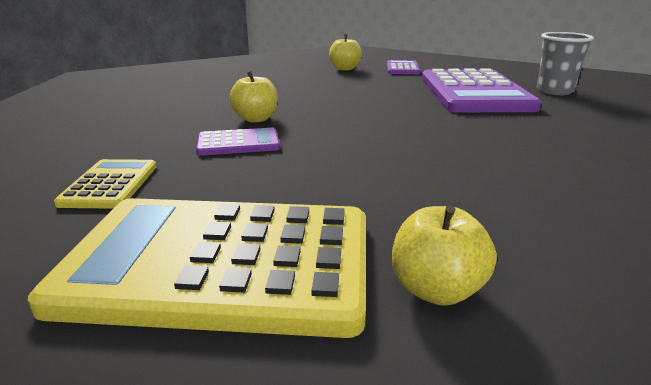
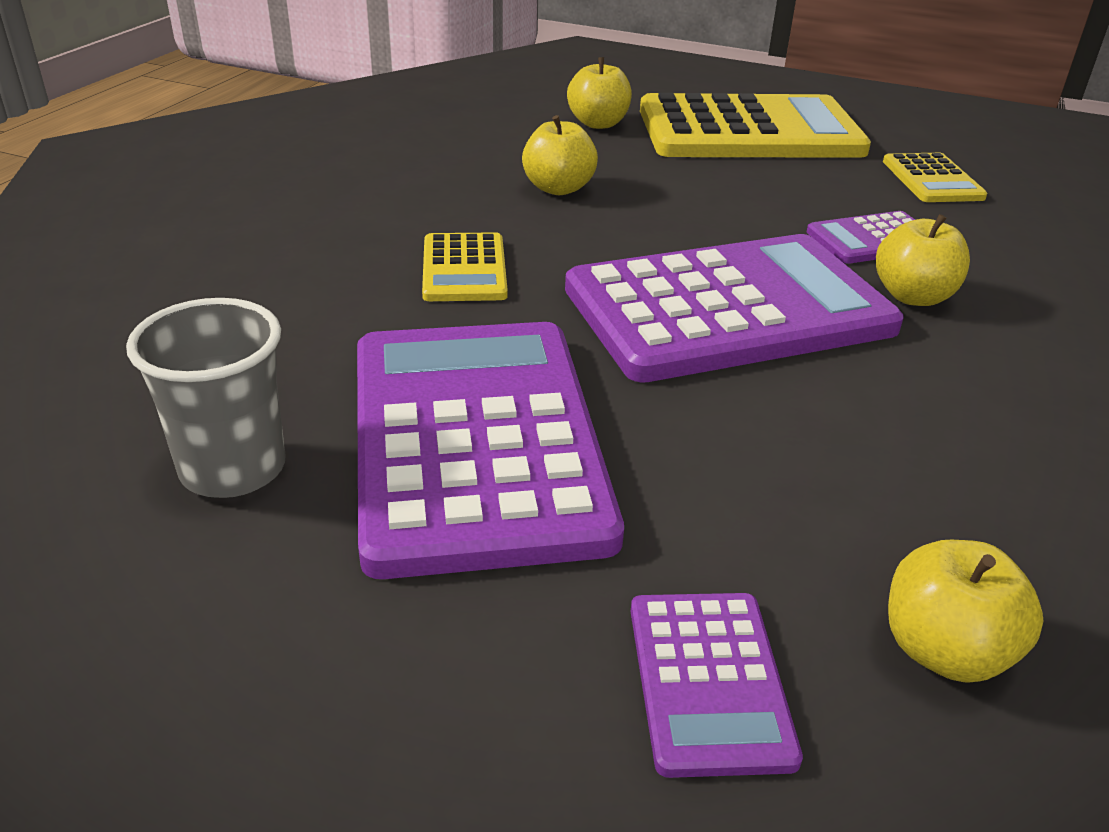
camera: 170 degrees right, 10 degrees up
(361, 118) = (728, 309): none -> purple calculator
(469, 188) = (558, 188): none -> yellow apple
(514, 137) = (464, 269): none -> yellow calculator

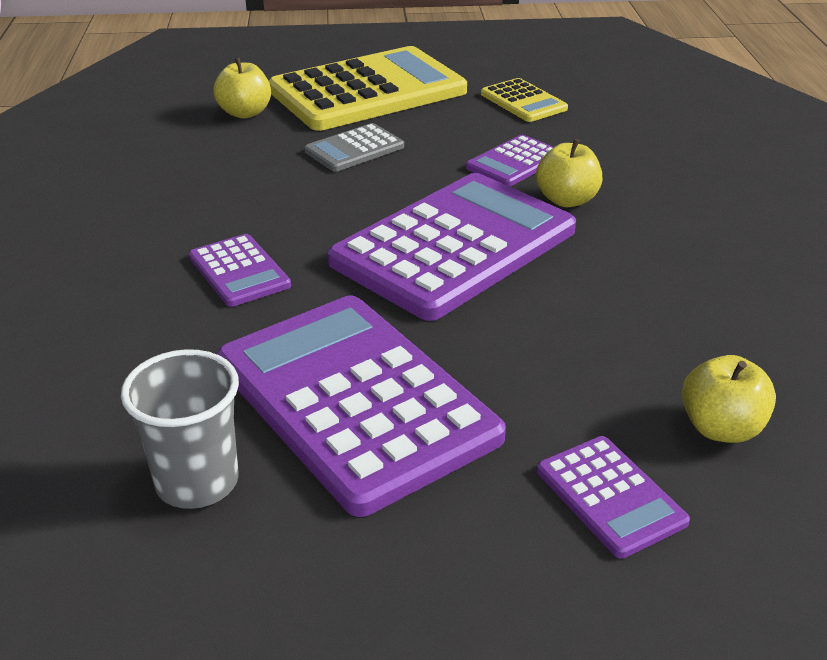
camera: 25 degrees left, 0 degrees up
(464, 269) = (239, 271): yellow calculator -> purple calculator
(558, 188) = (258, 181): yellow apple -> none
(689, 182) = (354, 149): none -> grey calculator

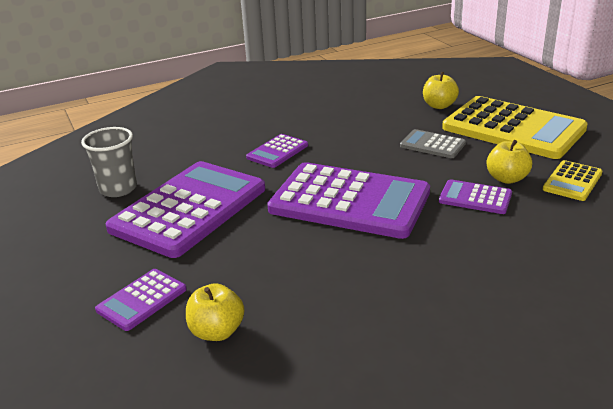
camera: 70 degrees right, 5 degrees down
(566, 200) = (443, 227): yellow apple -> yellow apple (507, 178)

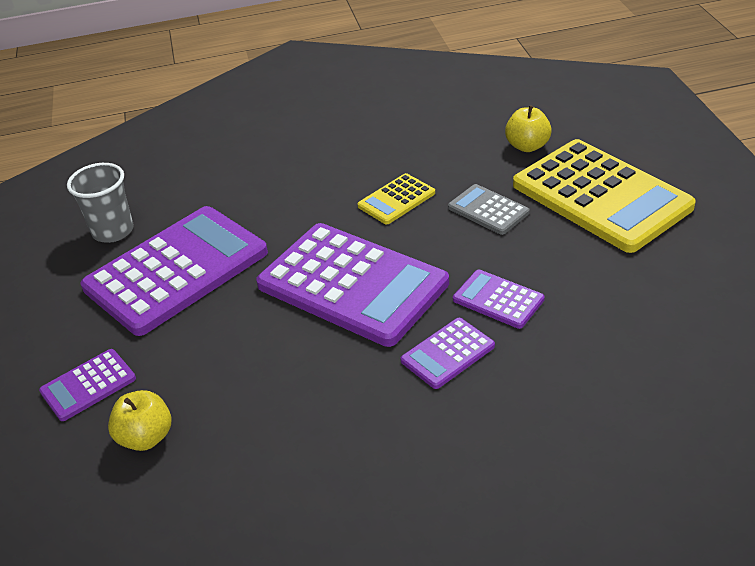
camera: 15 degrees right, 10 degrees up
(277, 151) = (303, 198): purple calculator -> purple calculator (448, 353)
(507, 178) = (551, 275): yellow apple -> none
(572, 181) = (629, 291): yellow calculator -> yellow calculator (396, 200)

